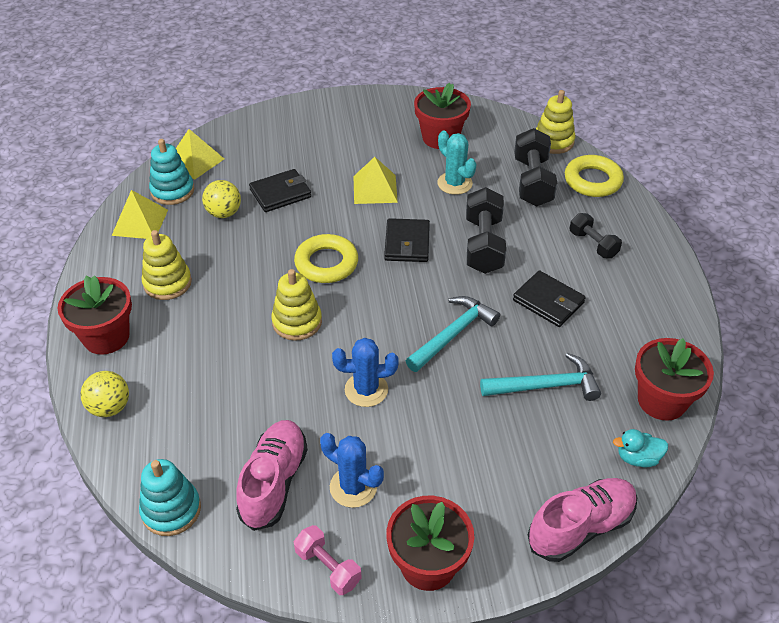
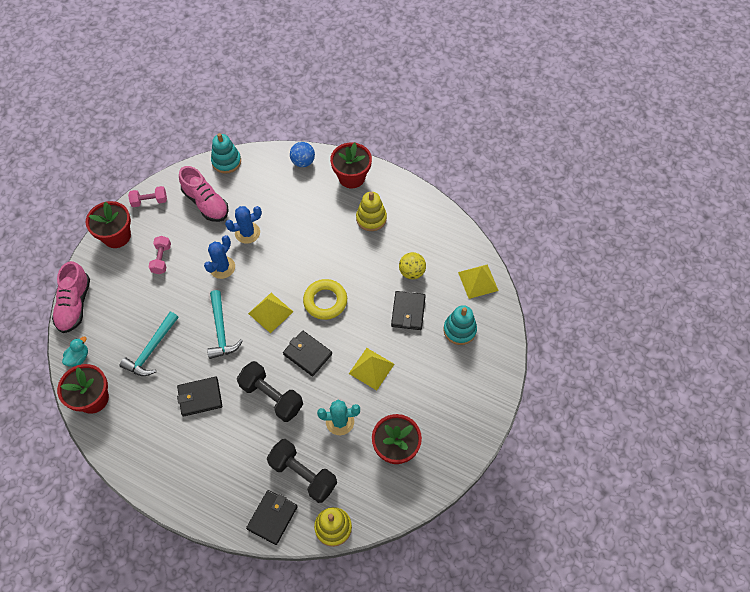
camera: 125 degrees right, 15 degrees up
(110, 407) = (303, 162): yellow ball -> blue ball
(140, 222) = (435, 227): yellow pyramid -> yellow pyramid (270, 312)
(172, 191) = (454, 255): turquoise stacking toy -> turquoise stacking toy (459, 330)
(297, 322) = (292, 262): yellow stacking toy -> none
(353, 487) = (176, 231): blue cactus -> blue cactus (247, 233)
(414, 471) = (161, 259): none -> pink dumbbell
(592, 181) = (272, 517): yellow ring -> black wallet
(593, 244) = (219, 463): black dumbbell -> none

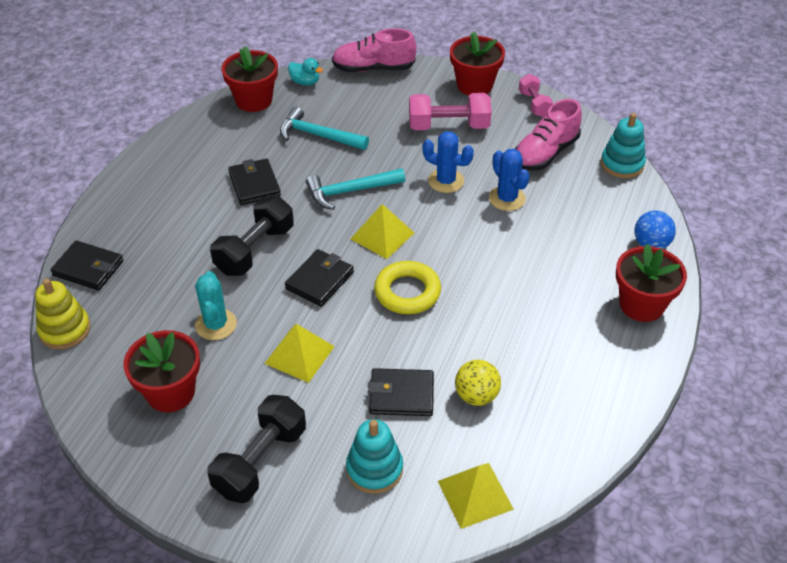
camera: 85 degrees right, 15 degrees down
(161, 259) = (448, 126): pink dumbbell -> pink dumbbell, size x1.66
(303, 474) = (142, 292): black dumbbell -> black dumbbell (260, 461)
(371, 218) = (568, 335): yellow stacking toy -> none

